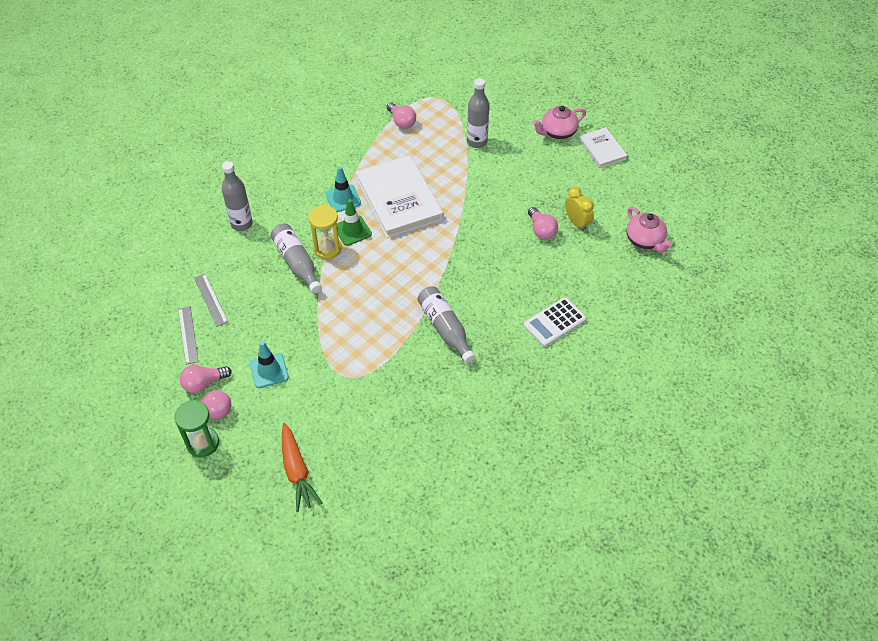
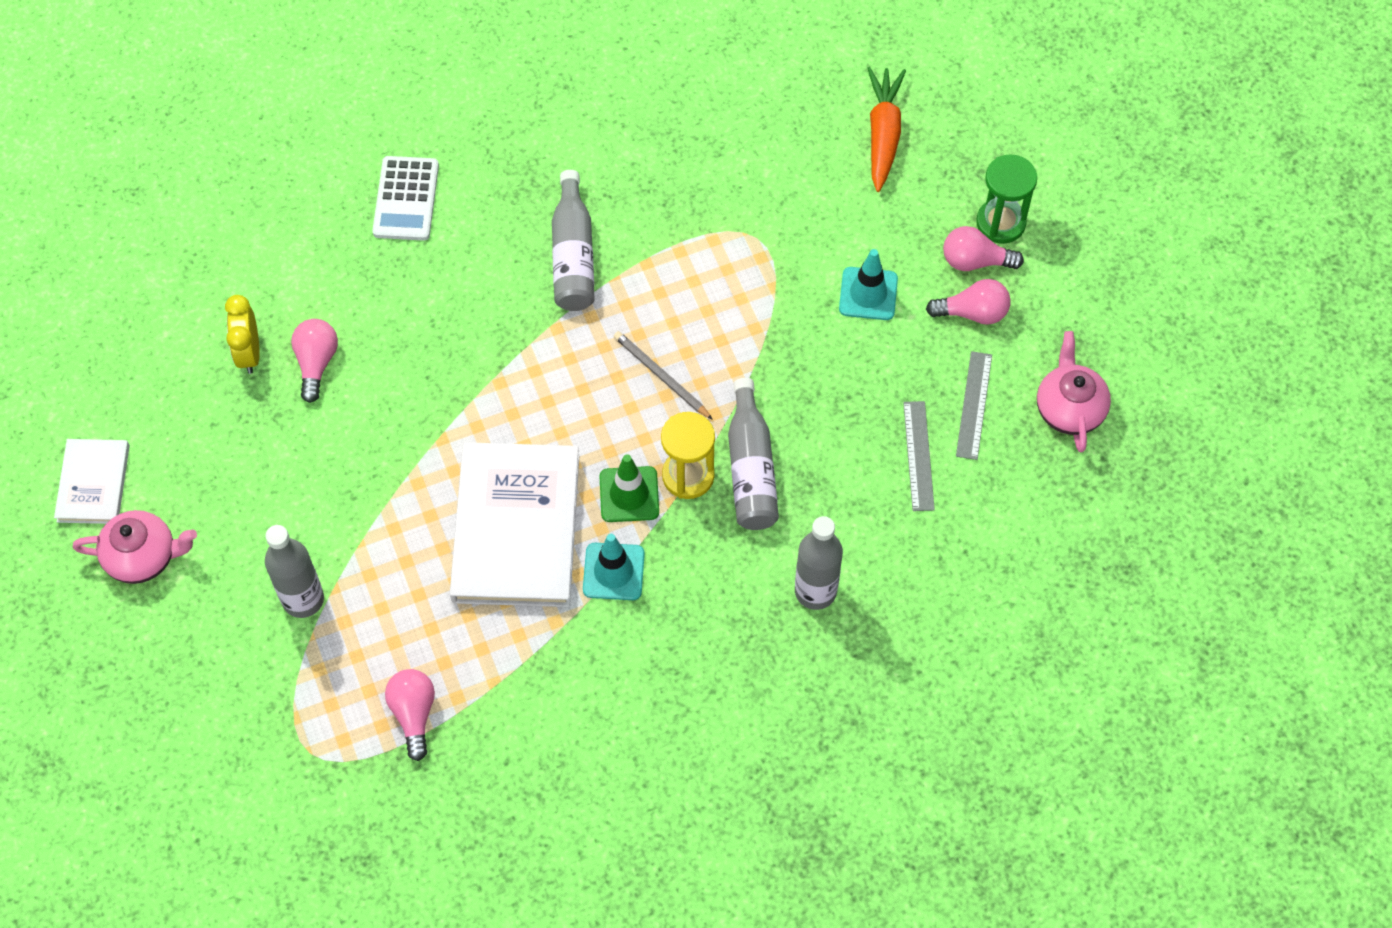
camera: 155 degrees left, 10 degrees up
(364, 287) = (661, 376): none -> grey pencil
(554, 322) = (406, 199): white calculator -> white calculator turned 105 degrees clockwise
(645, 240) = (167, 275): pink teapot -> pink teapot (1069, 408)

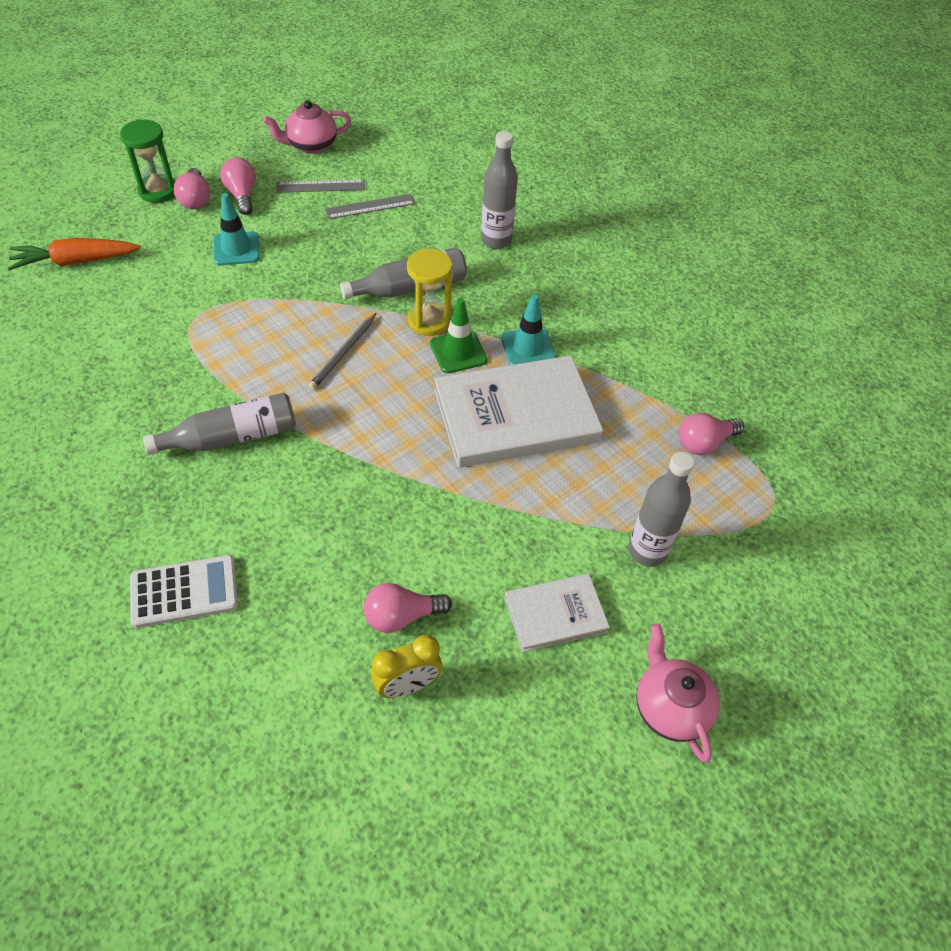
camera: 110 degrees left, 10 degrees down
(93, 483) = (613, 793): white book -> white book (555, 614)

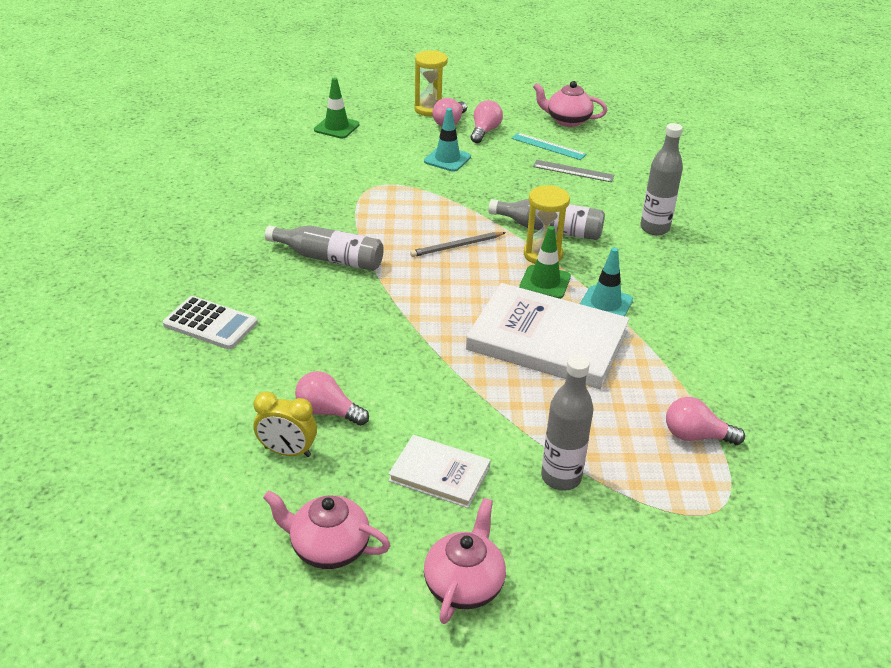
camera: 40 degrees right, 15 degrees down
(75, 262) = (336, 127): orange carrot -> green traffic cone
(158, 191) = (430, 109): green hourglass -> yellow hourglass
(320, 186) = (548, 146): grey ruler -> turquoise ruler
(537, 757) = (328, 548): none -> pink teapot

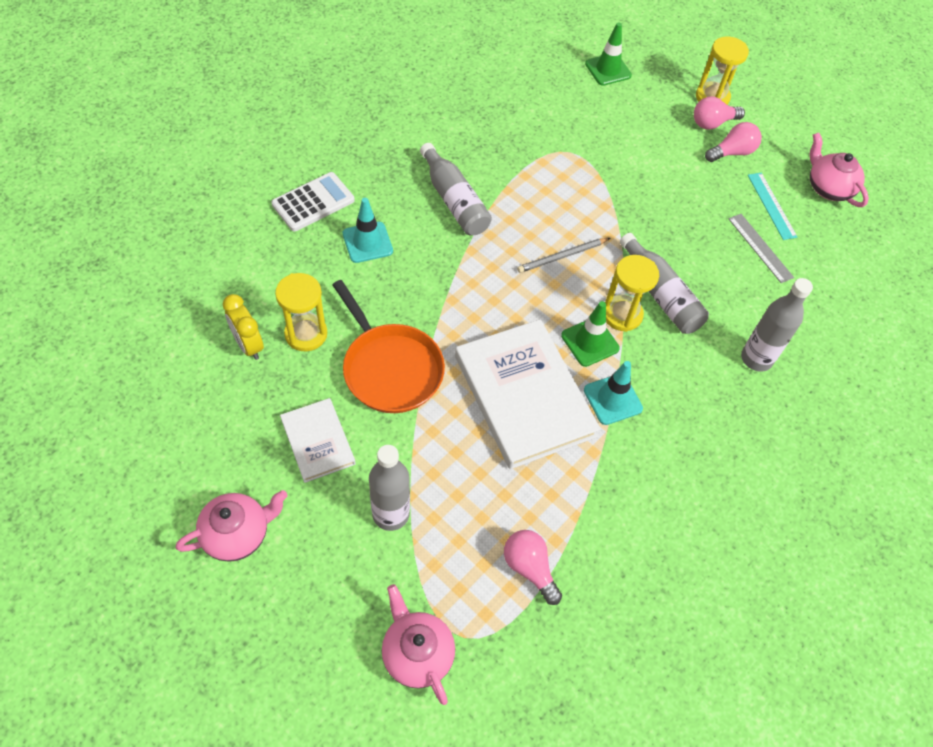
camera: 40 degrees right, 20 degrees up
(210, 324) = (313, 202): white calculator -> white calculator turned 105 degrees counterclockwise
(328, 412) = (306, 334): pink light bulb -> yellow hourglass
(328, 548) = (194, 436): pink teapot -> pink teapot (417, 653)
(429, 389) = (390, 369): none -> orange pan
(447, 159) = (661, 162): turquoise traffic cone -> turquoise traffic cone (367, 242)
(456, 246) = (562, 256): grey pencil -> grey pencil turned 45 degrees counterclockwise

